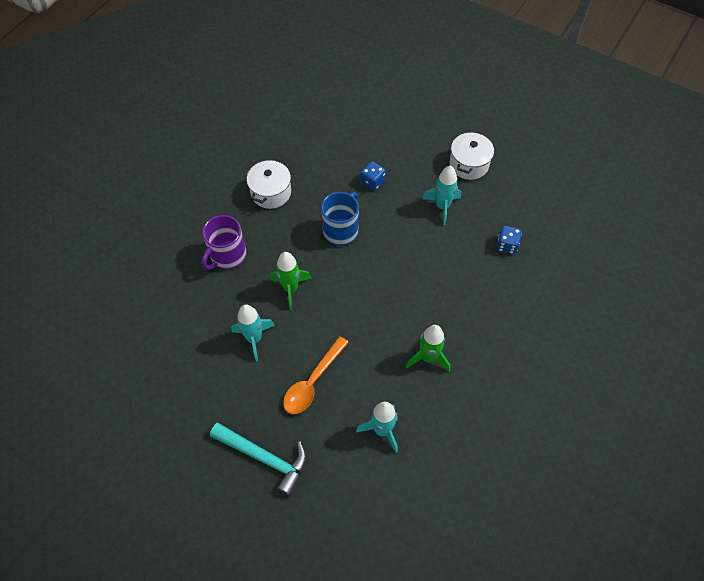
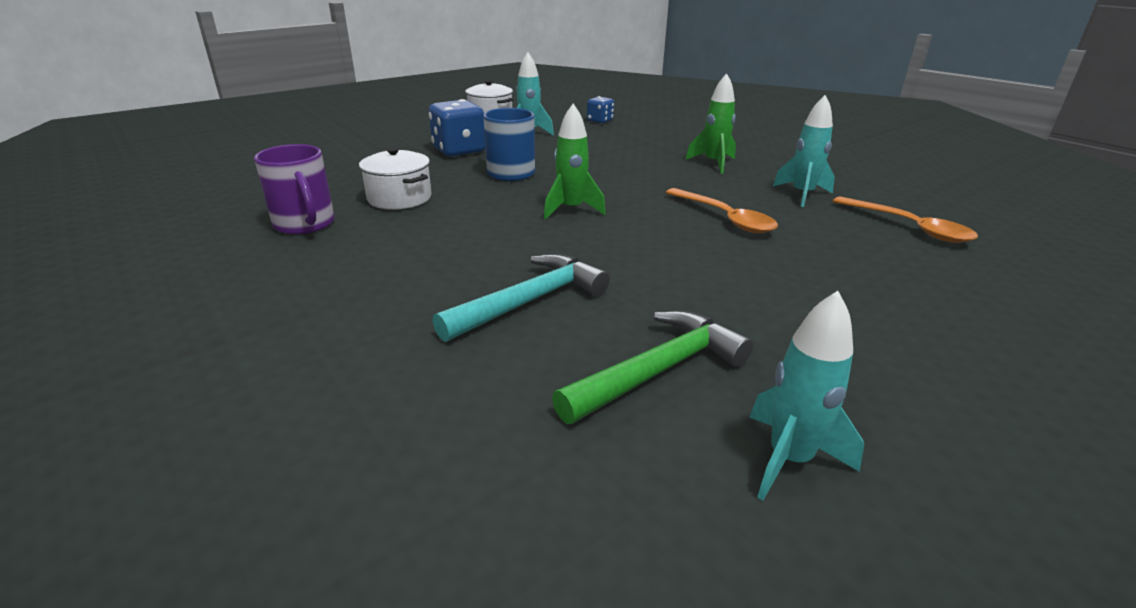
camera: 70 degrees left, 30 degrees down
(125, 378) = (658, 371): none -> green hammer
(227, 256) = (474, 240): purple mug -> purple mug (305, 224)
(254, 338) = (637, 243): turquoise rocket -> turquoise rocket (789, 459)
(264, 457) = (841, 264): turquoise hammer -> turquoise hammer (529, 301)
(344, 506) = (908, 227): none -> orange spoon
(372, 182) = (459, 151): blue dice -> blue dice, size x1.80

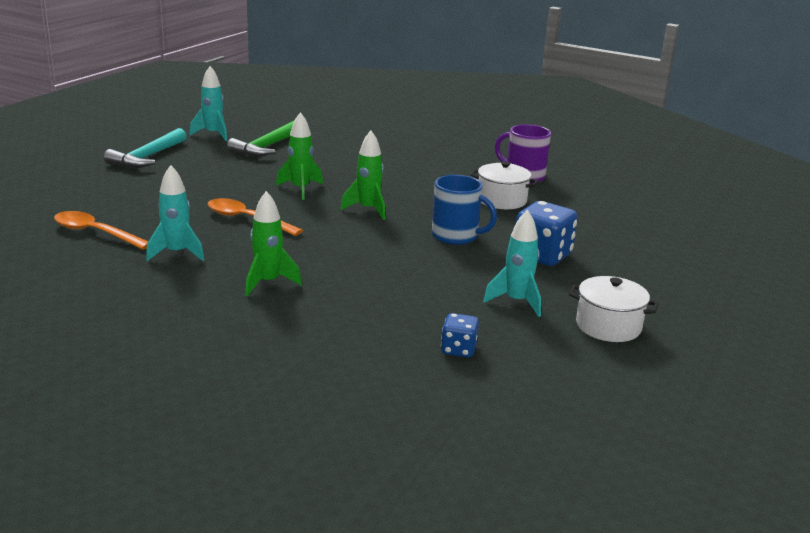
camera: 155 degrees right, 5 degrees down
(529, 301) = (342, 160): turquoise hammer -> turquoise hammer (148, 157)
(639, 251) = (300, 189): none -> green rocket

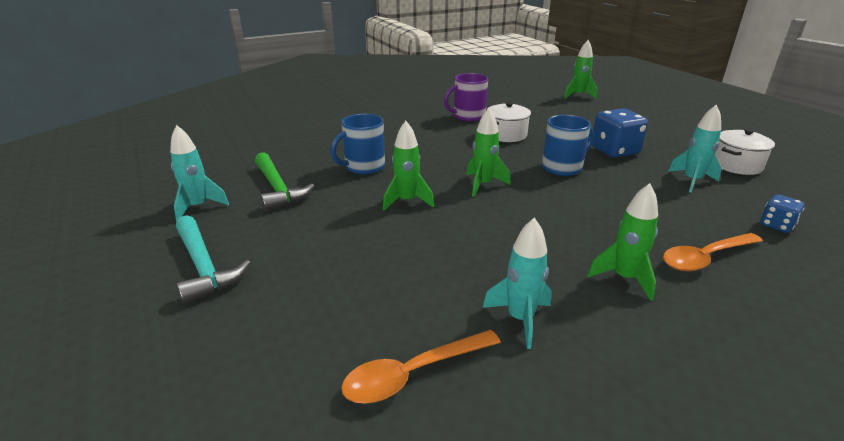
camera: 55 degrees left, 5 degrees up
(247, 219) = (458, 249): orange spoon -> orange spoon (705, 258)
(340, 162) = (363, 167): none -> blue mug
(704, 218) = (578, 95): none -> green rocket

